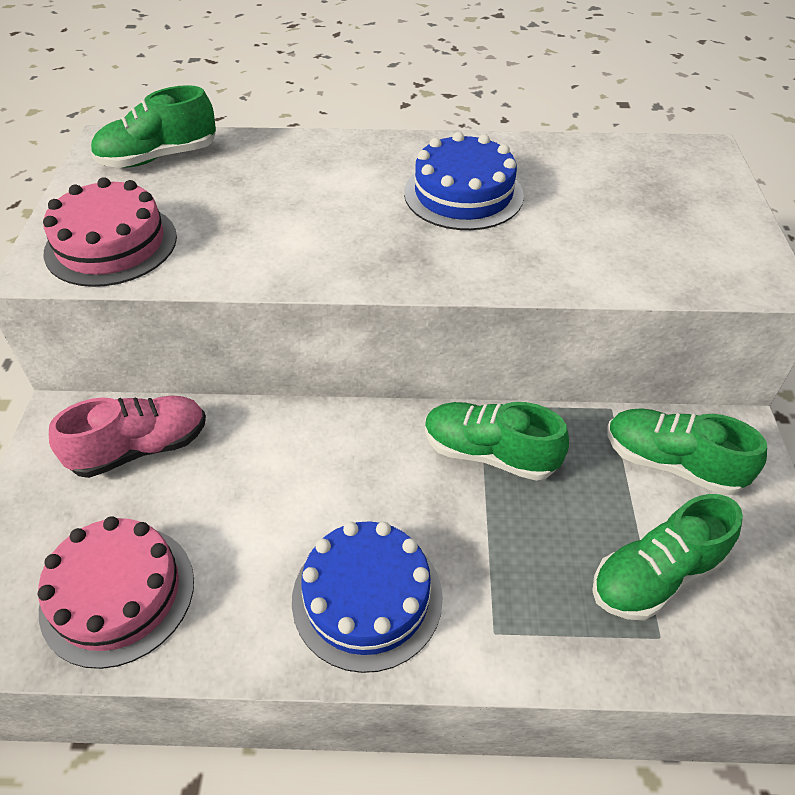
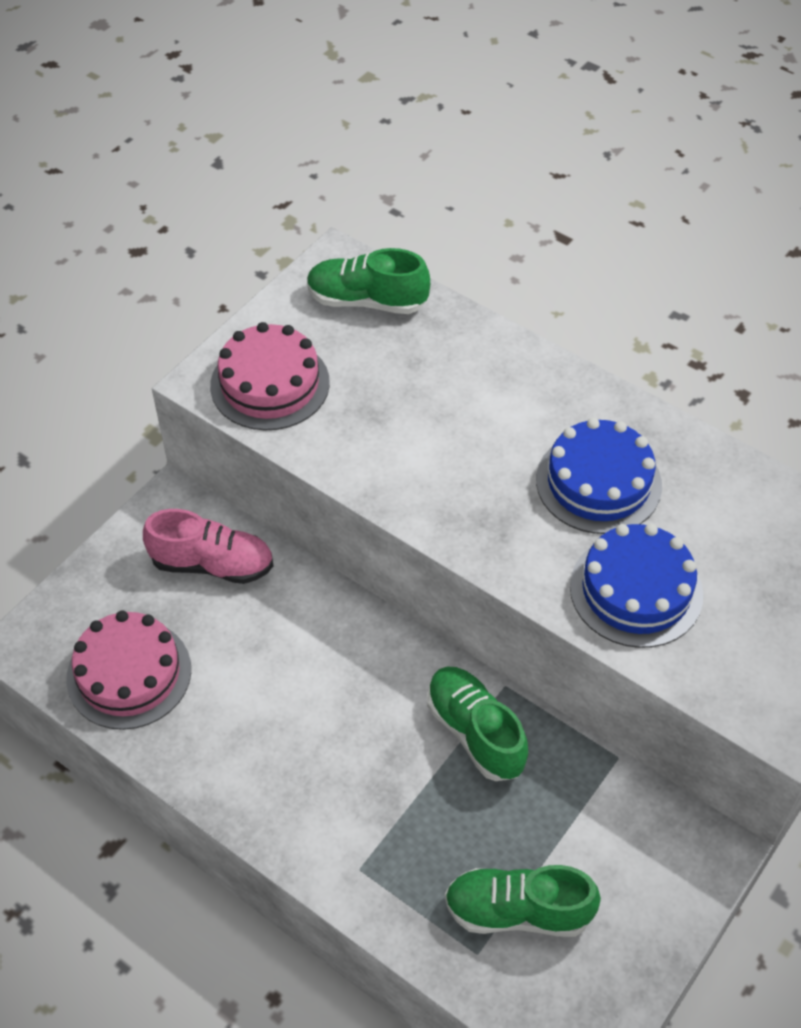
camera: 35 degrees right, 5 degrees up
(367, 597) = (291, 785): blue cake -> blue cake (636, 590)
(671, 463) = (623, 836): green shoe -> none

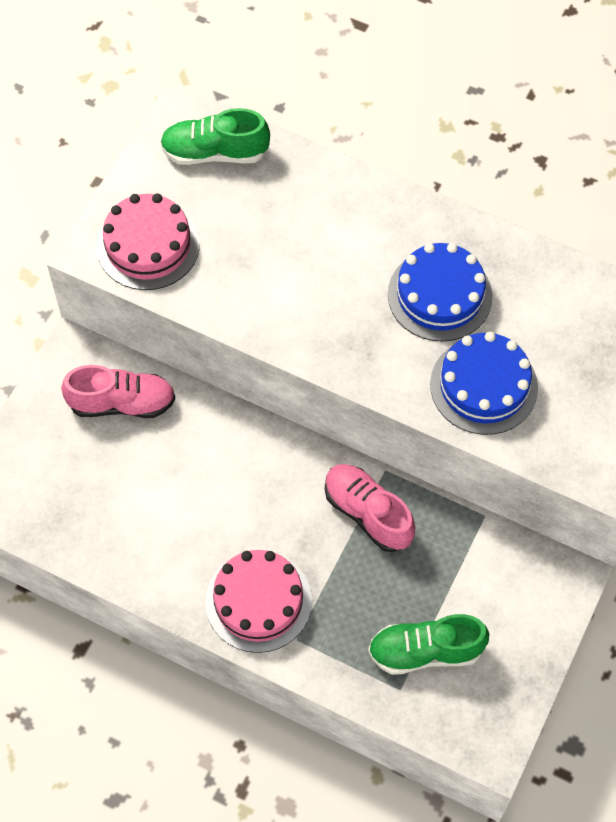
camera: 10 degrees left, 10 degrees up
(129, 673) = (75, 510): pink cake -> pink cake (258, 601)
(475, 732) = (368, 513): green shoe -> pink shoe

